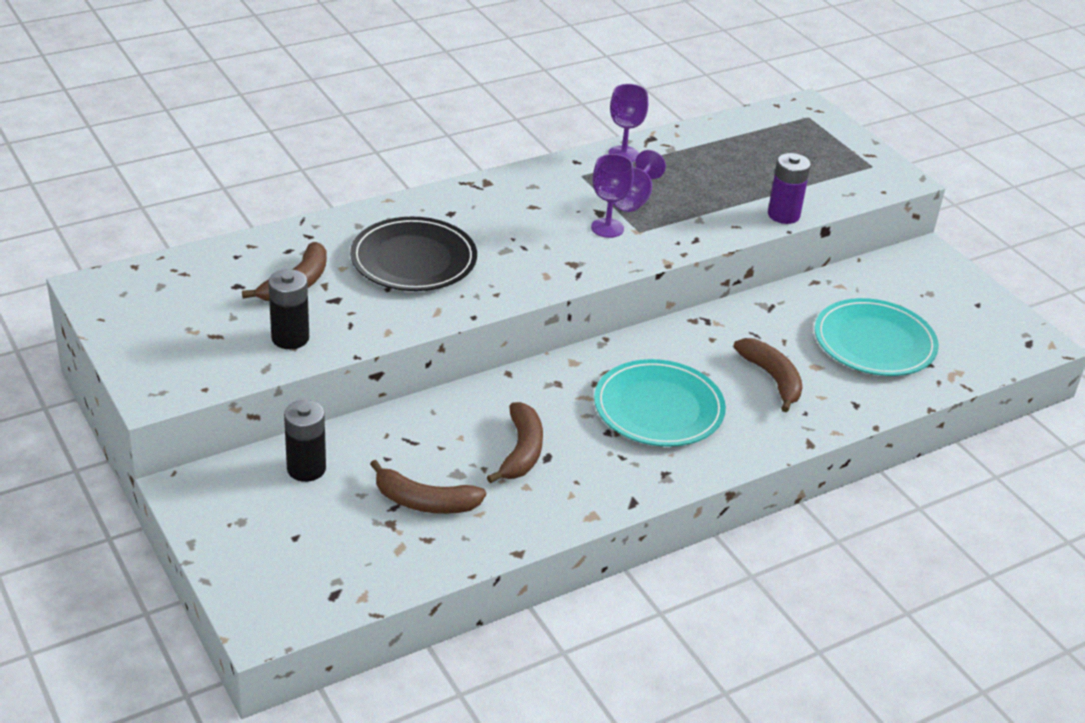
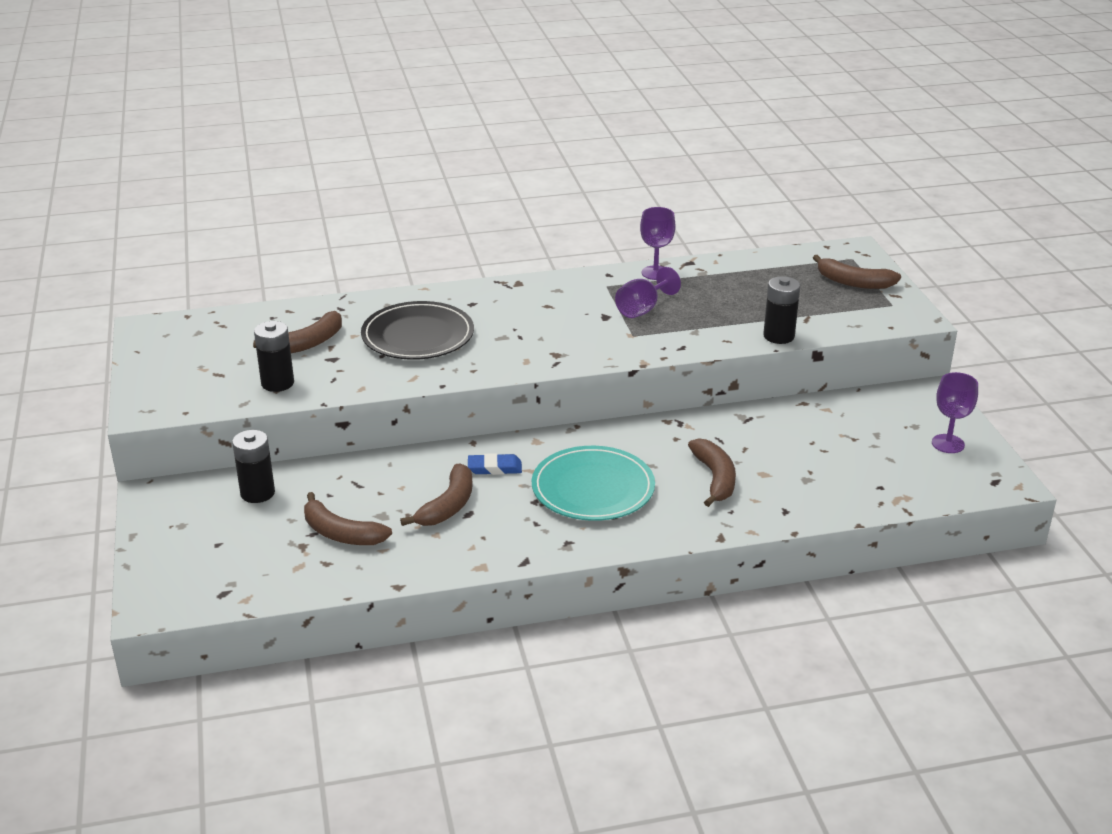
camera: 20 degrees right, 5 degrees down
(546, 400) = (494, 468): none -> blue eraser
(607, 228) = (605, 329): purple goblet -> purple goblet (948, 444)
(783, 215) = (778, 336): purple battery -> black battery
(823, 144) = (853, 282): none -> brown banana
(874, 342) = (834, 461): turquoise plate -> none

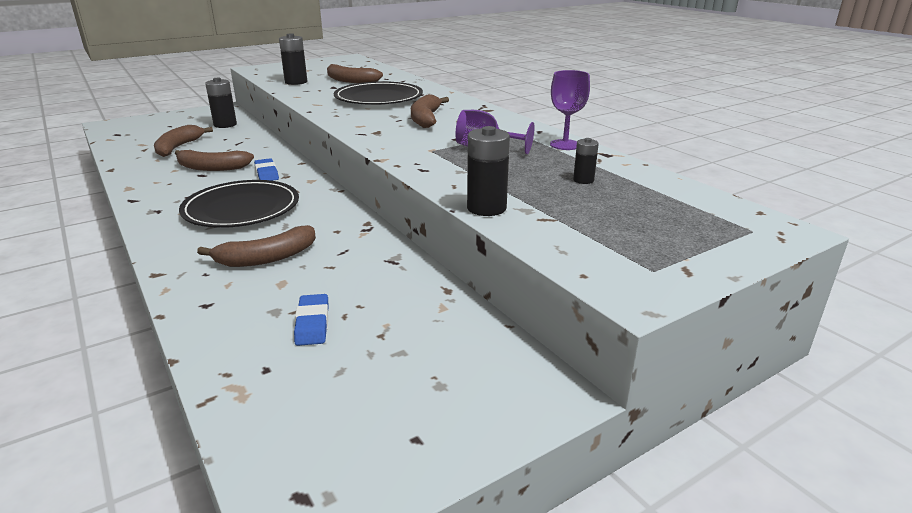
camera: 70 degrees right, 5 degrees down
(593, 488) = (241, 208): turquoise plate -> black plate
(742, 287) = (583, 180): none -> black battery
(830, 464) = (312, 323): none -> blue eraser
(853, 282) = (683, 237): brown banana -> brown banana (426, 119)
(948, 444) = (403, 425): purple goblet -> none

